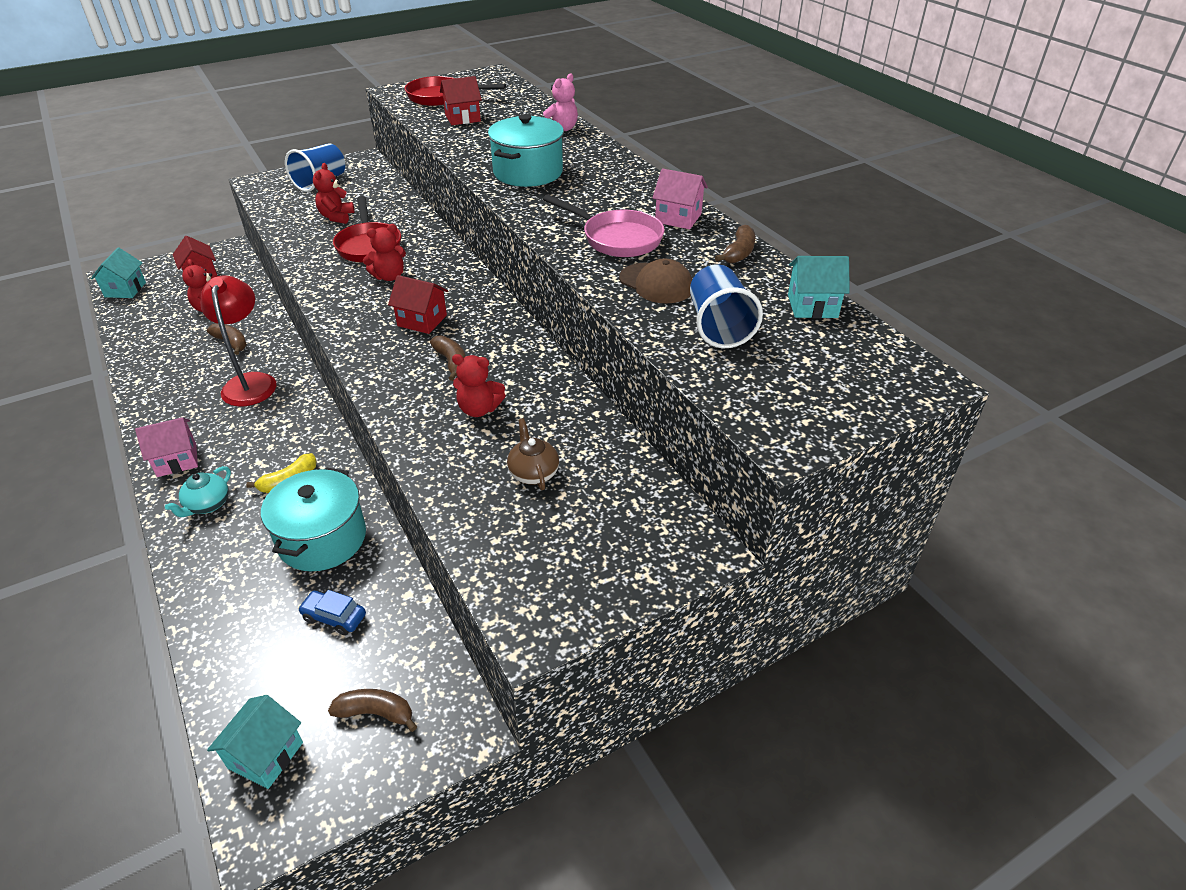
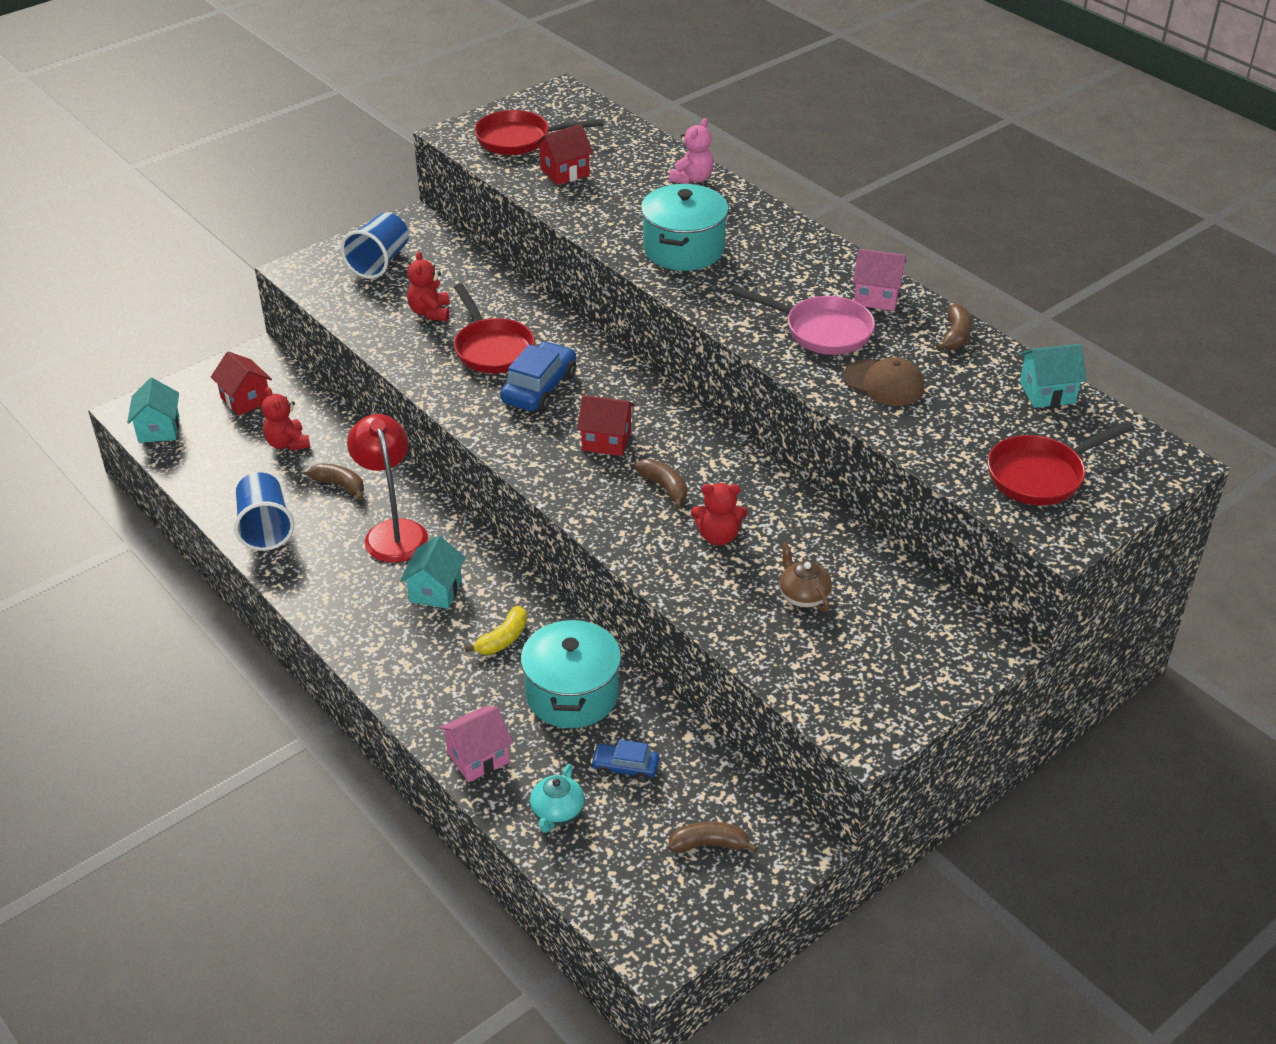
camera: 10 degrees left, 0 degrees up
(177, 460) = (362, 632): pink house -> pink house (478, 757)
(207, 505) = (427, 676): turquoise teapot -> turquoise teapot (557, 813)
(265, 755) = (623, 894): turquoise house -> turquoise house (435, 591)
(389, 276) = (539, 388): red teddy bear -> blue car
(718, 326) = (963, 426): blue cup -> blue cup (265, 528)
(783, 378) = (1041, 475): none -> red pan

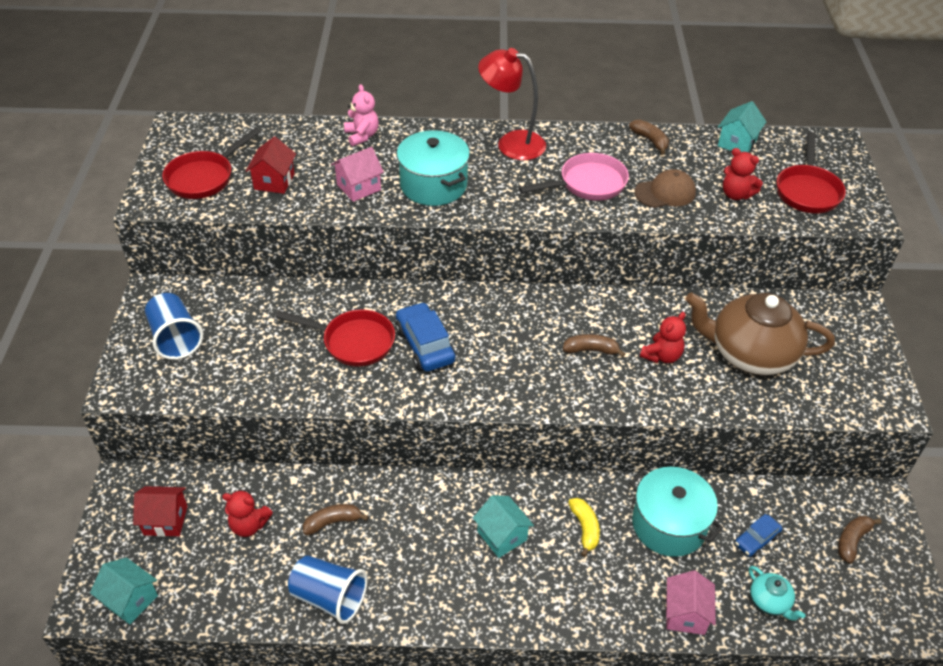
camera: 50 degrees left, 5 degrees up
(393, 532) = (416, 522): red lamp -> red lamp (511, 143)
(430, 312) = (271, 348): red teddy bear -> red teddy bear (736, 194)
(606, 440) = (516, 347): red house -> none
(803, 596) = (750, 354): brown teapot -> brown teapot, size x2.30
(876, 297) = (579, 144): pink house -> pink house (359, 187)

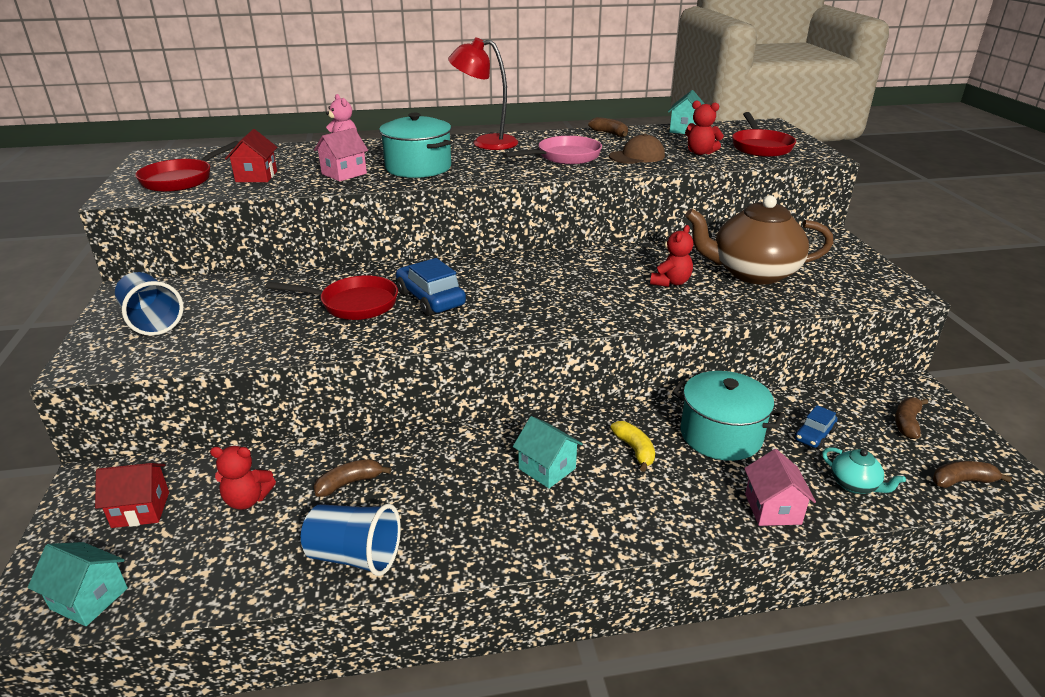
camera: 10 degrees left, 15 degrees down
(591, 350) = (600, 285): brown banana -> brown banana (962, 481)

